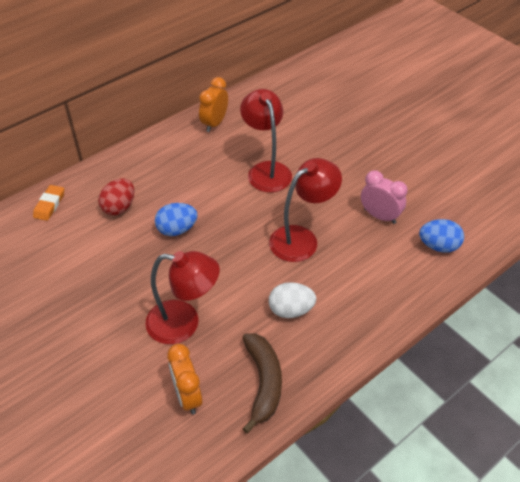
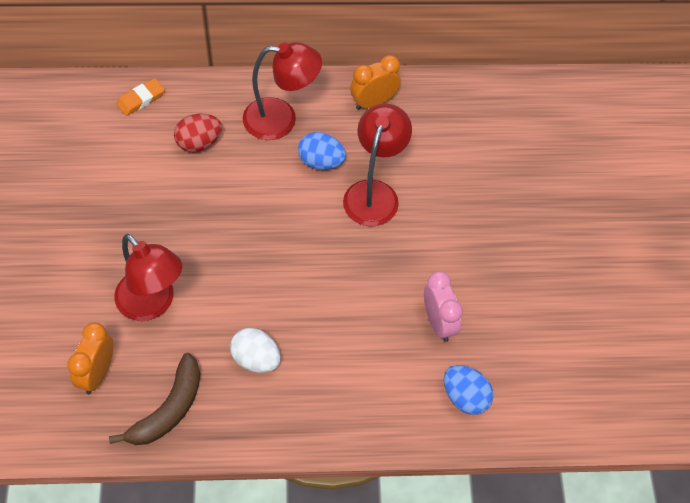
camera: 35 degrees right, 10 degrees up
(177, 229) = (230, 203): blue egg -> blue egg (321, 162)
(301, 238) = (336, 293): red lamp -> red lamp (281, 119)

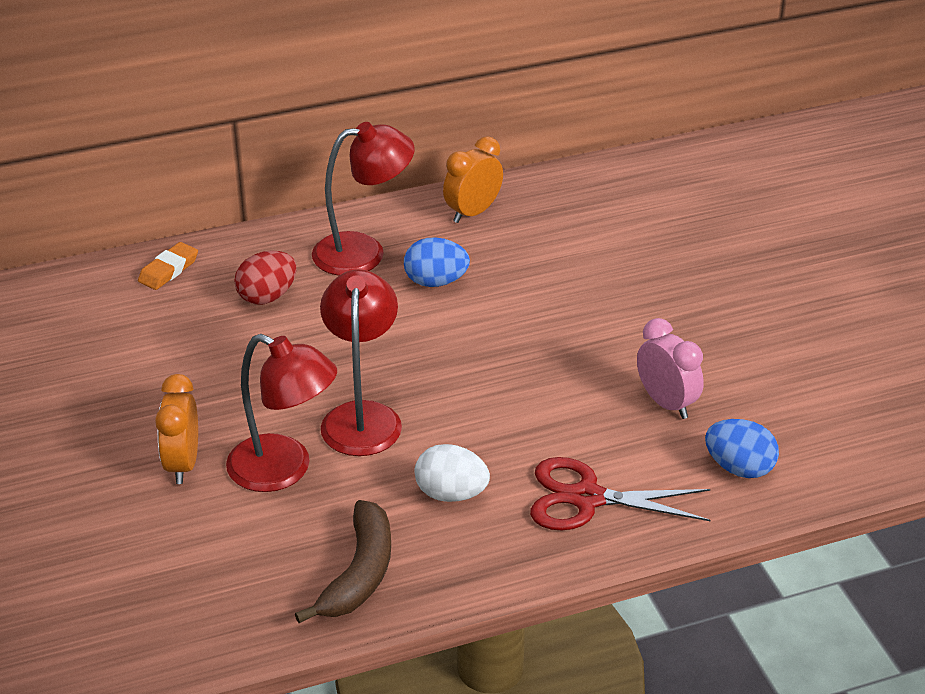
camera: 15 degrees left, 20 degrees down
(97, 374) = (242, 560): orange clock -> orange clock (182, 464)
(347, 391) = (587, 498): none -> red scissors
(374, 193) = (519, 297): red lamp -> red lamp (362, 416)

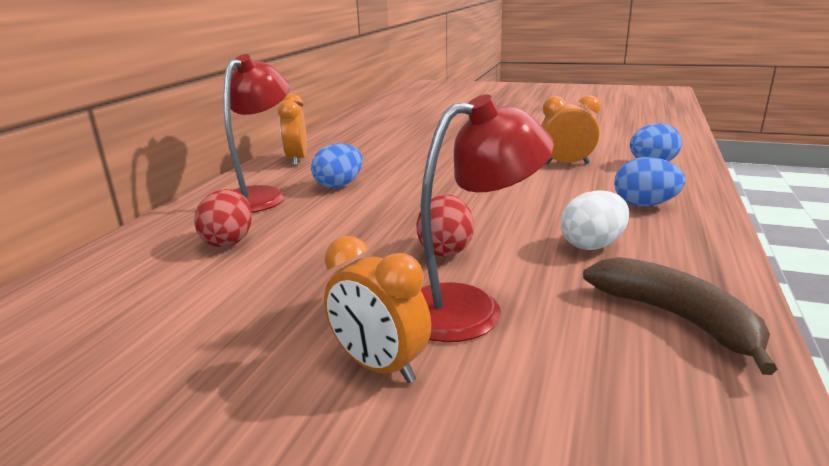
camera: 50 degrees left, 15 degrees down
(168, 270) = (95, 271): orange eraser -> none
(362, 416) = (445, 250): red lamp -> red egg
(587, 498) = (644, 205): red scissors -> blue egg
(666, 403) = (566, 164): pink clock -> orange clock

